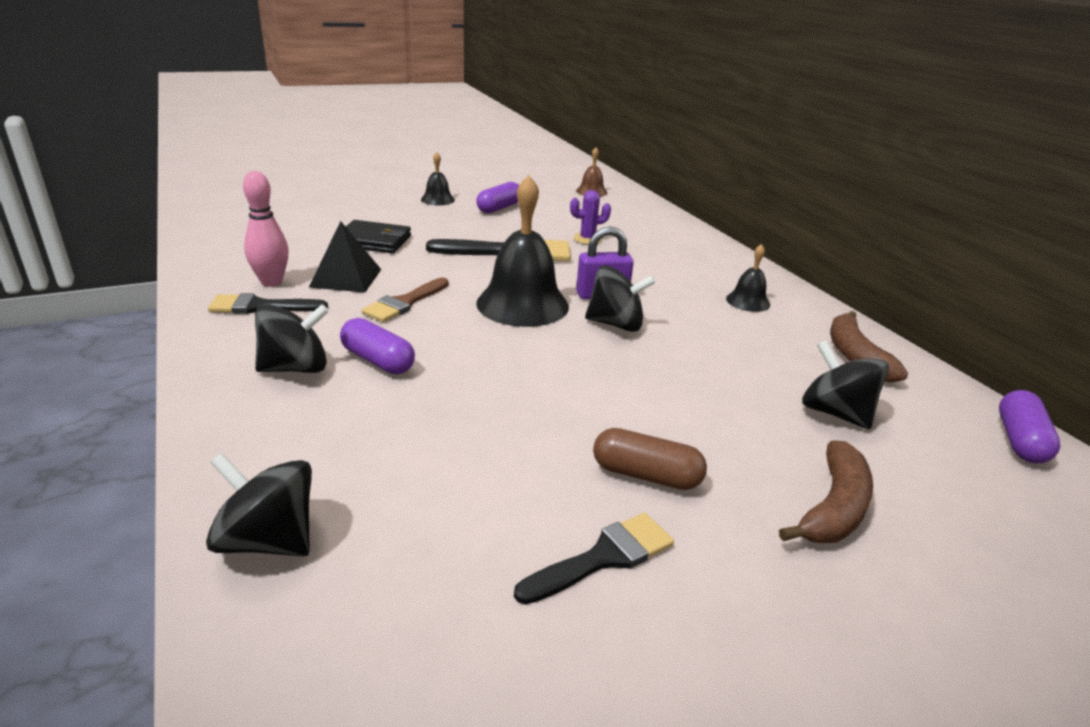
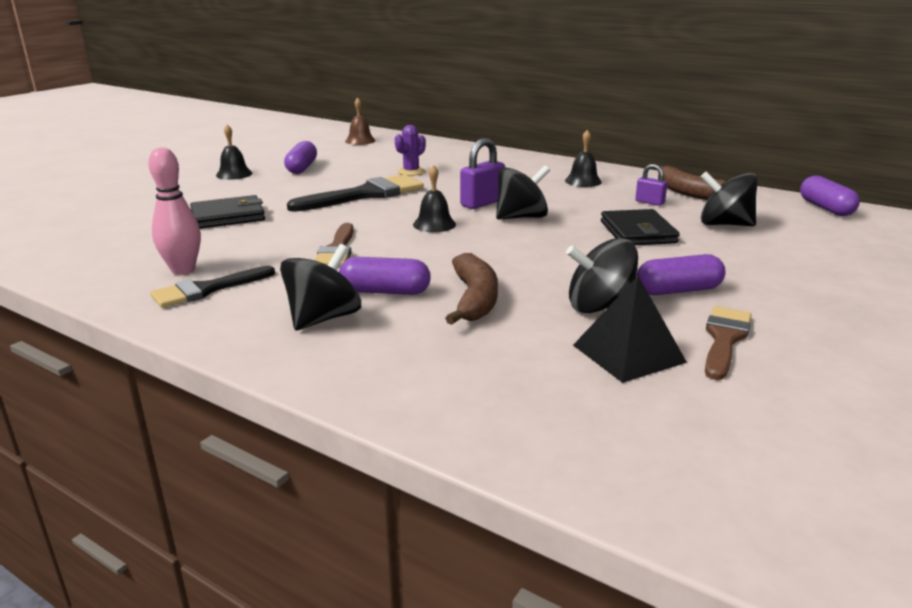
camera: 30 degrees left, 5 degrees down
(268, 540) = (505, 422): black spinning top -> black spinning top (599, 306)
(346, 278) = (251, 248): black pyramid -> black pyramid (628, 353)
(522, 304) = (434, 224): black bell -> black bell, size x0.49
(604, 557) = (724, 339): black brush -> brown brush
(646, 475) = (678, 290): brown capsule -> purple capsule
(712, 385) = (637, 232): none -> black wallet
(785, 352) = (649, 202): none -> purple padlock
(833, 508) = (794, 269): brown banana -> brown banana (474, 299)

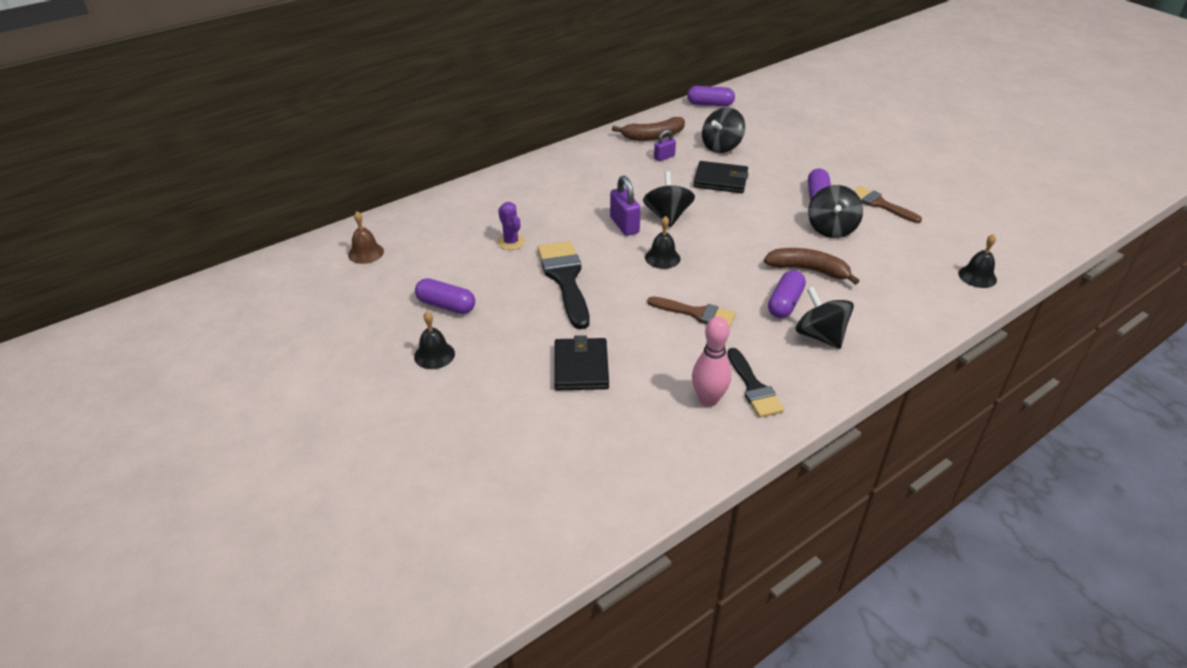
camera: 70 degrees left, 15 degrees up
(583, 181) = (598, 168): black bell -> black bell (977, 276)
(628, 353) = (890, 237): black pyramid -> none

